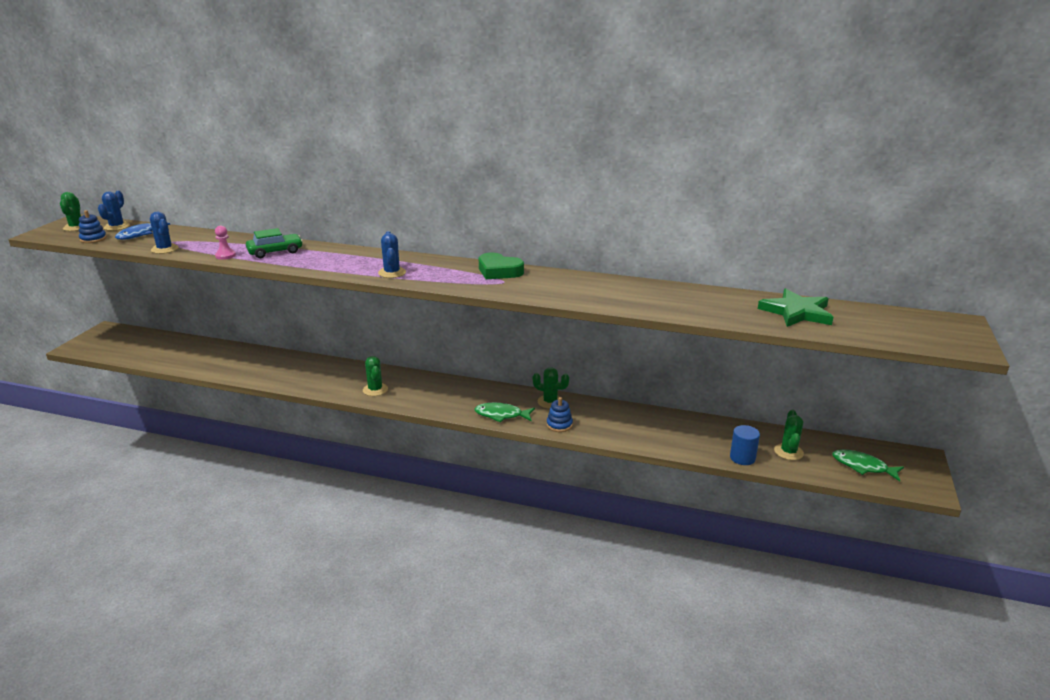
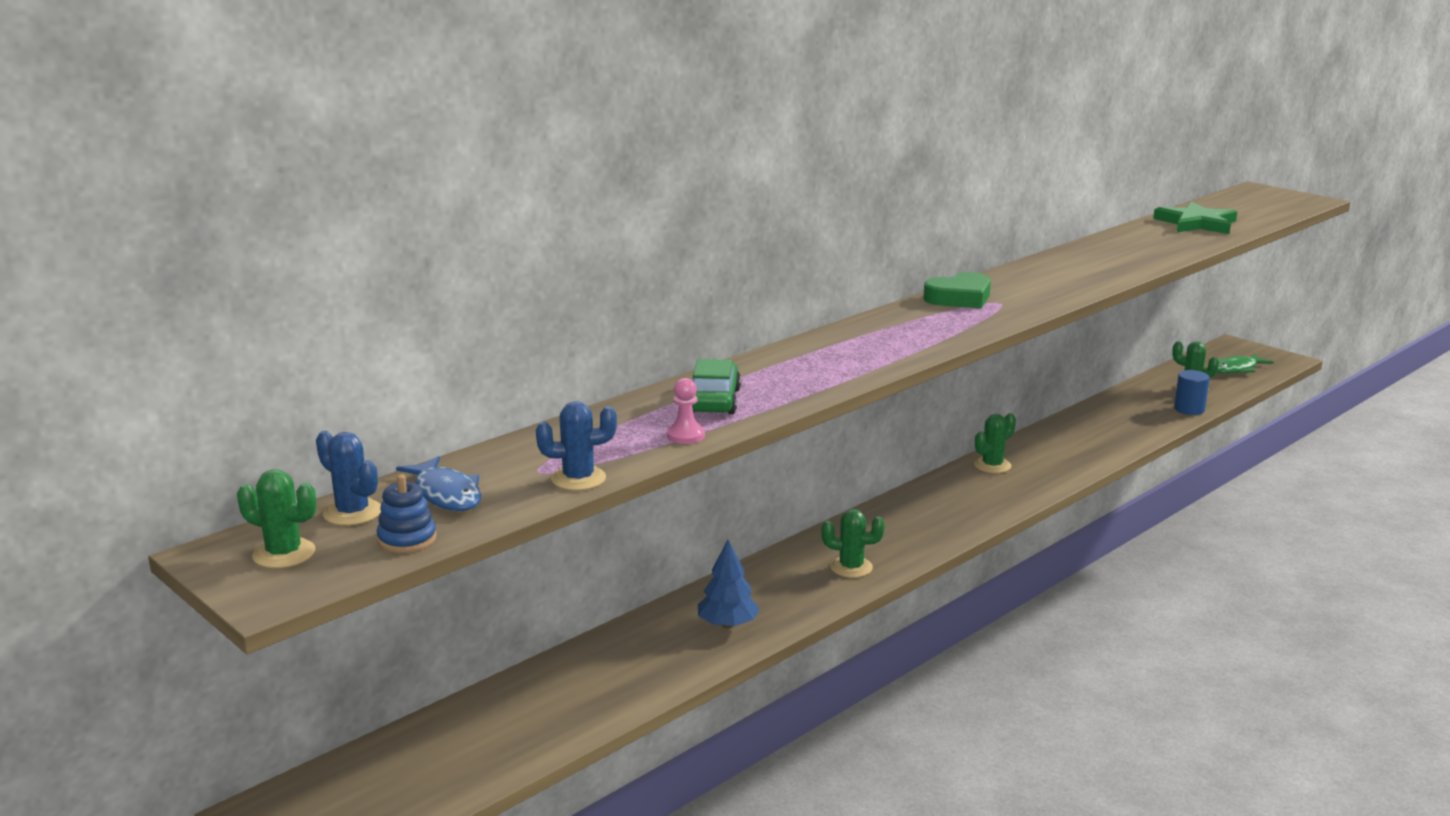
camera: 60 degrees left, 5 degrees down
(292, 374) = (728, 624): none -> blue tree
(392, 273) = (902, 347): blue cactus -> none
(501, 415) = (1001, 500): green fish -> none
(559, 425) = (1053, 474): blue stacking toy -> none

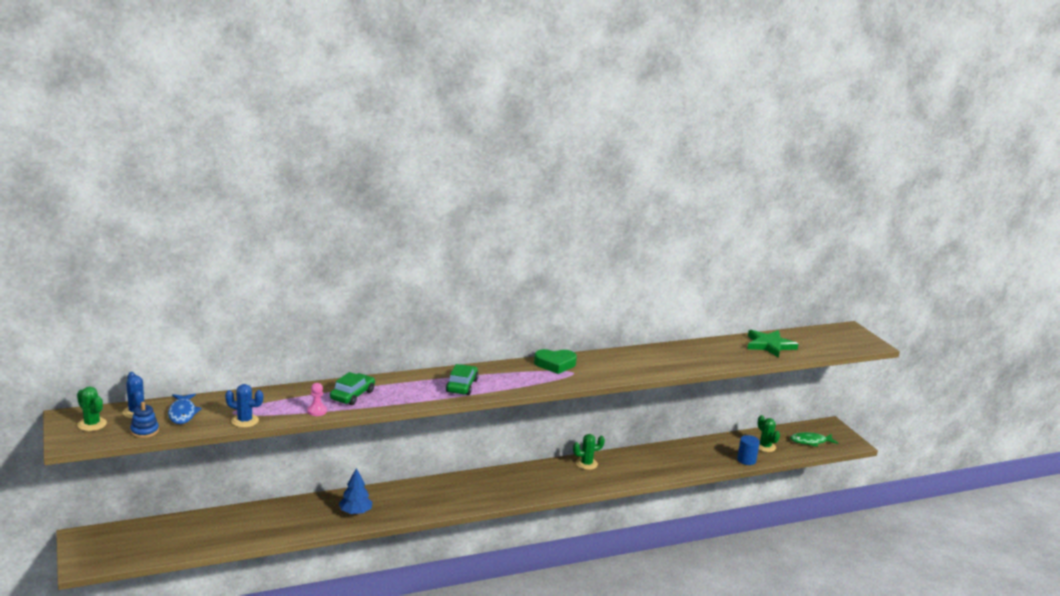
camera: 20 degrees right, 0 degrees up
(851, 567) = (447, 500): green cactus -> none
(867, 352) = (462, 386): none -> green car

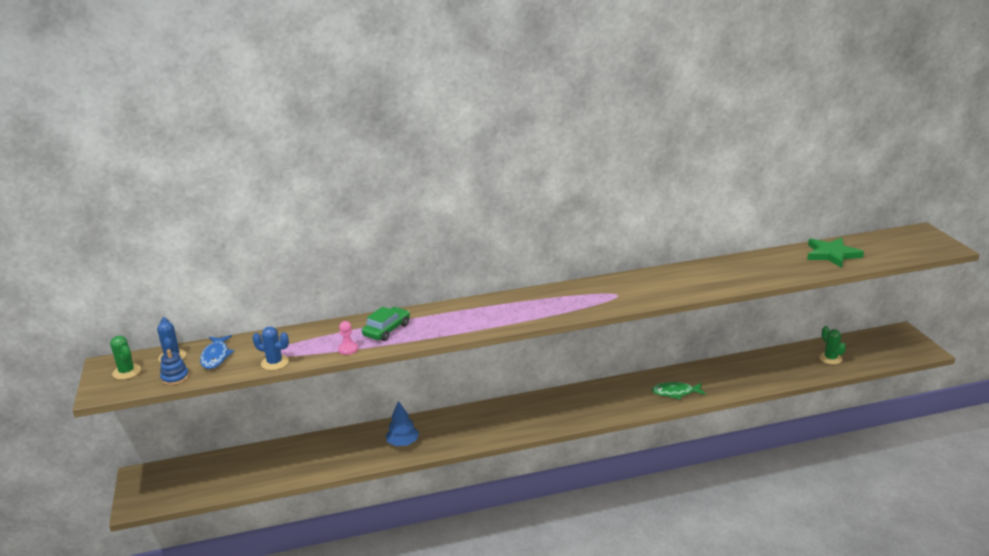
camera: 10 degrees right, 5 degrees up
(462, 386) = (499, 315): green car -> none
(555, 364) = (599, 286): green heart -> none
(586, 464) = (640, 383): green cactus -> none
(746, 460) = (810, 374): blue cylinder -> none
(810, 441) = (880, 351): green fish -> green fish (675, 392)

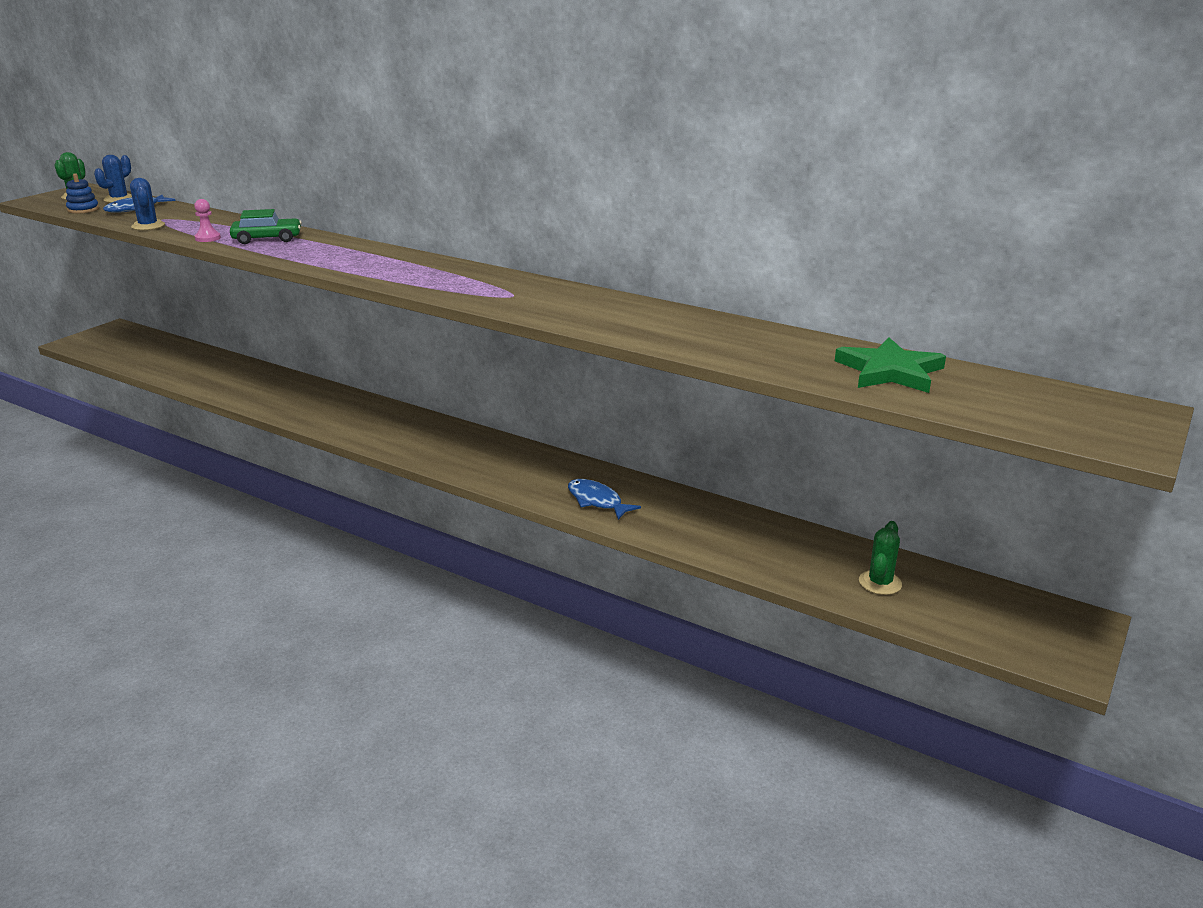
camera: 45 degrees right, 0 degrees up
(403, 443) = (287, 400): blue tree -> none
(675, 392) = (597, 501): green fish -> blue fish

